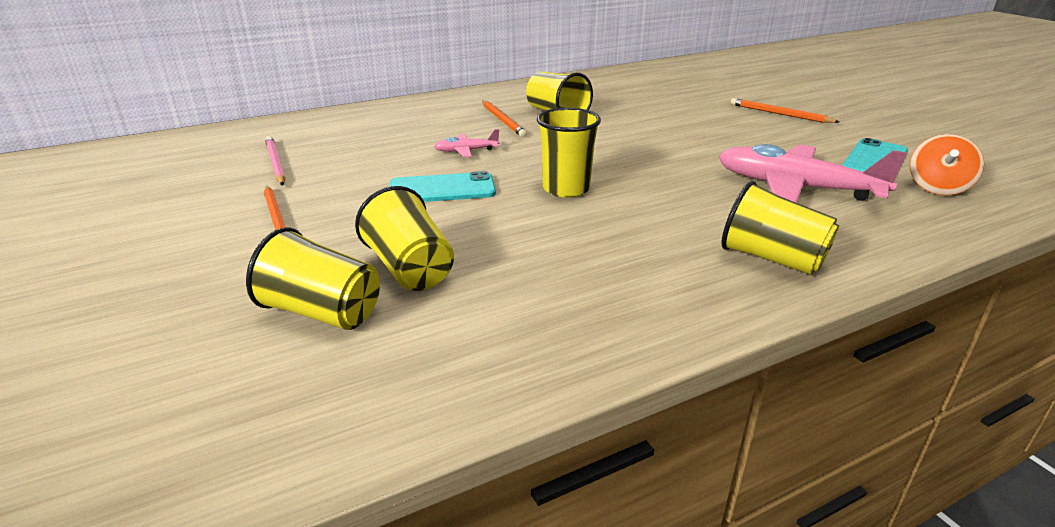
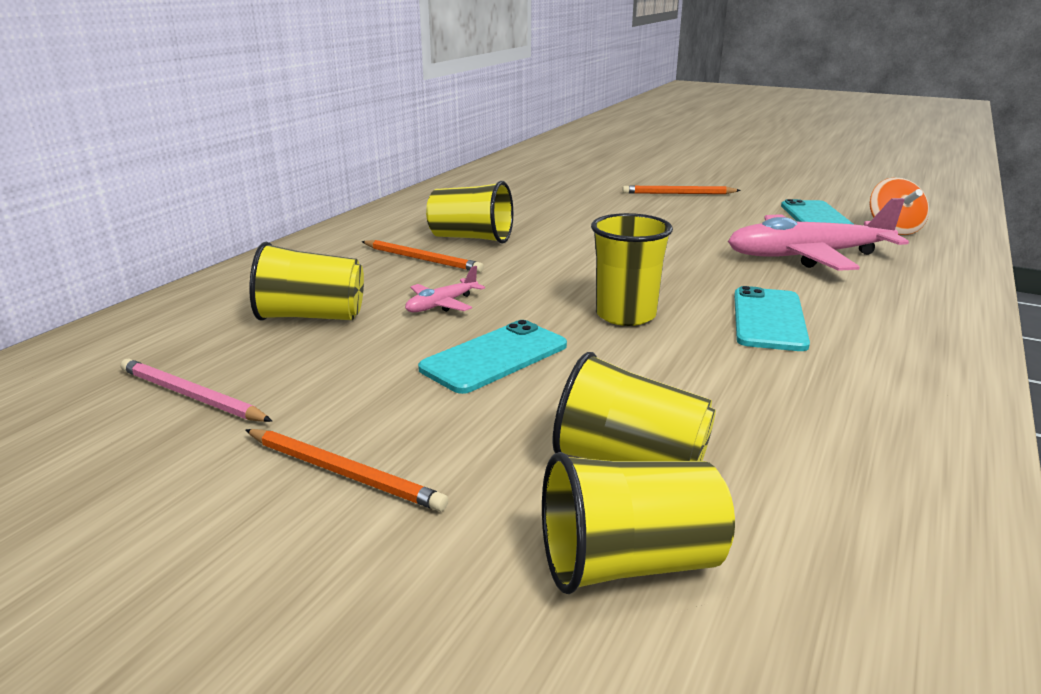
camera: 35 degrees left, 5 degrees down
(664, 221) = (769, 319): none -> turquoise phone
(772, 258) = (903, 324): yellow cup -> yellow cup (311, 317)

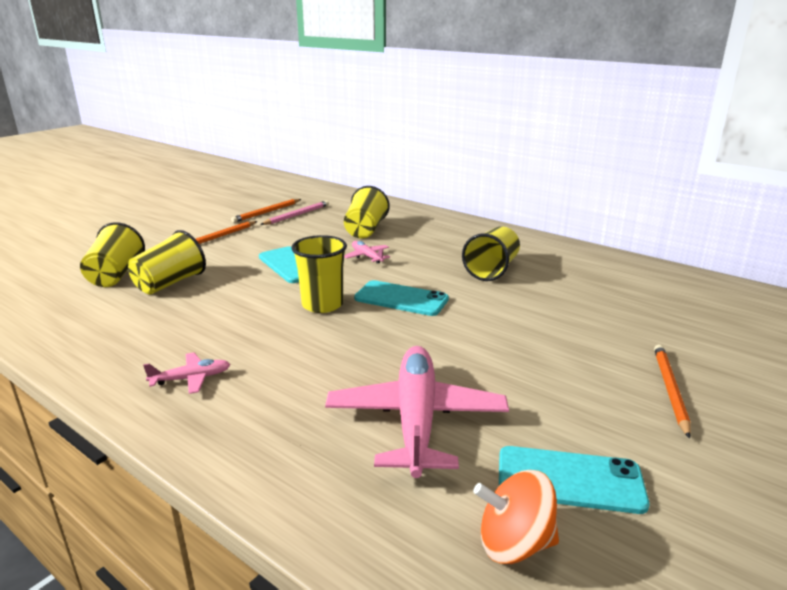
camera: 100 degrees right, 0 degrees up
(422, 259) = (448, 254): orange pencil -> orange pencil (267, 212)
(769, 319) = (283, 355): turquoise phone -> turquoise phone (401, 299)
(877, 362) = (191, 379): none -> pink plane

